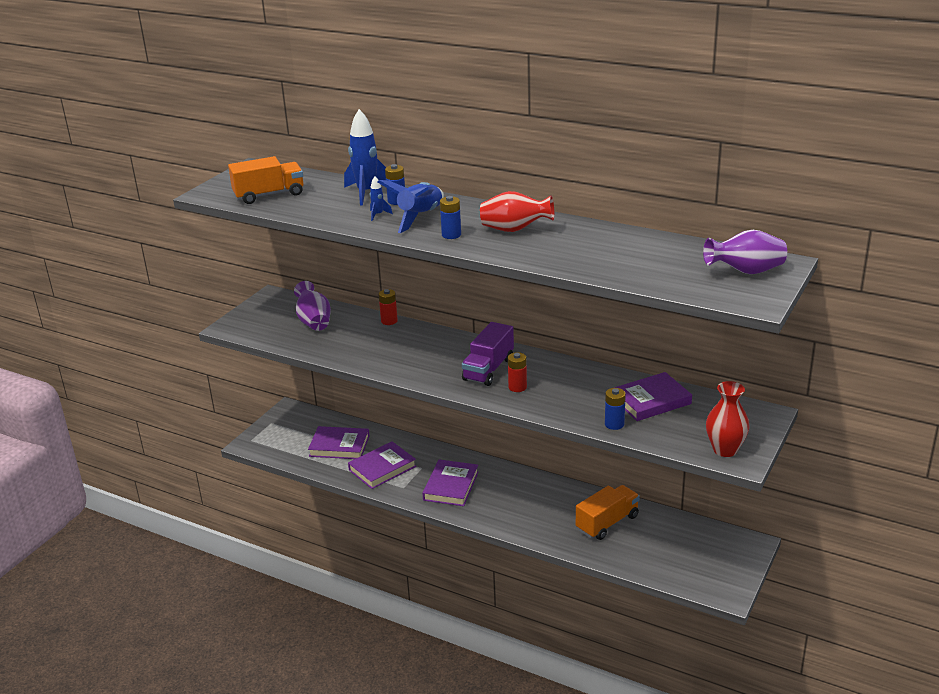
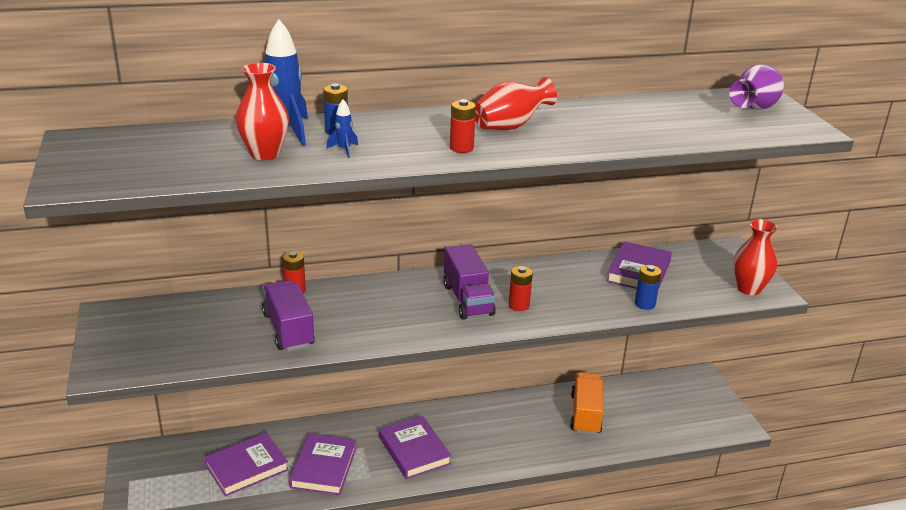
camera: 45 degrees left, 0 degrees up
(269, 195) = (163, 164): orange truck -> none
(314, 322) = (207, 323): purple vase -> none
(330, 204) = (265, 154): none -> red vase
(351, 343) = (288, 330): none -> purple truck
(420, 217) = (394, 140): blue rocket -> none
(451, 235) = (461, 148): blue battery -> red battery

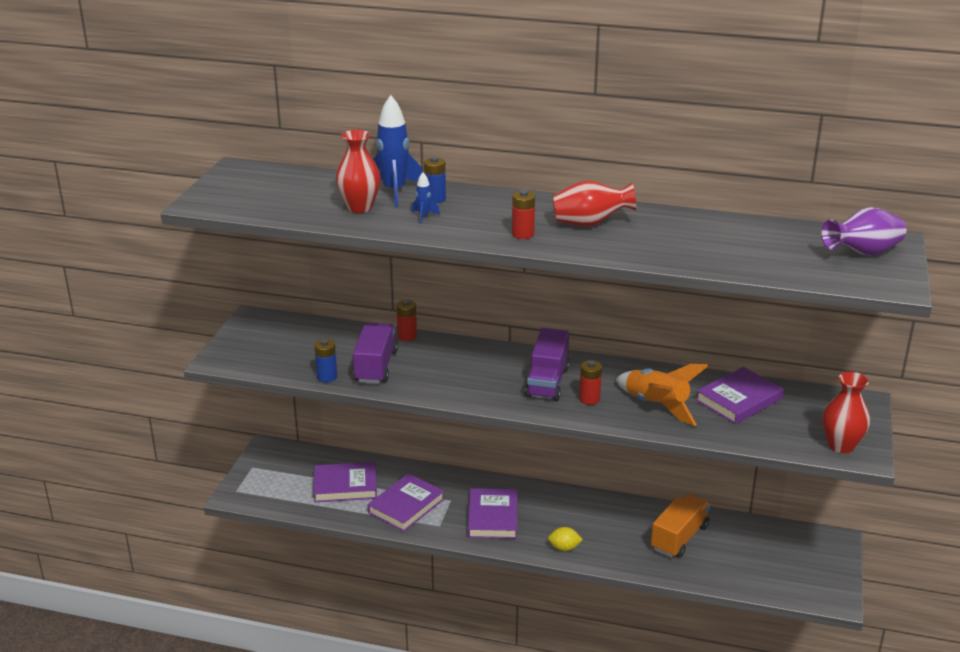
camera: 30 degrees right, 0 degrees up
(499, 458) = (564, 548): none -> yellow lemon
(580, 295) = (656, 405): none -> orange rocket
(645, 304) = (713, 430): blue battery -> blue battery (327, 377)

